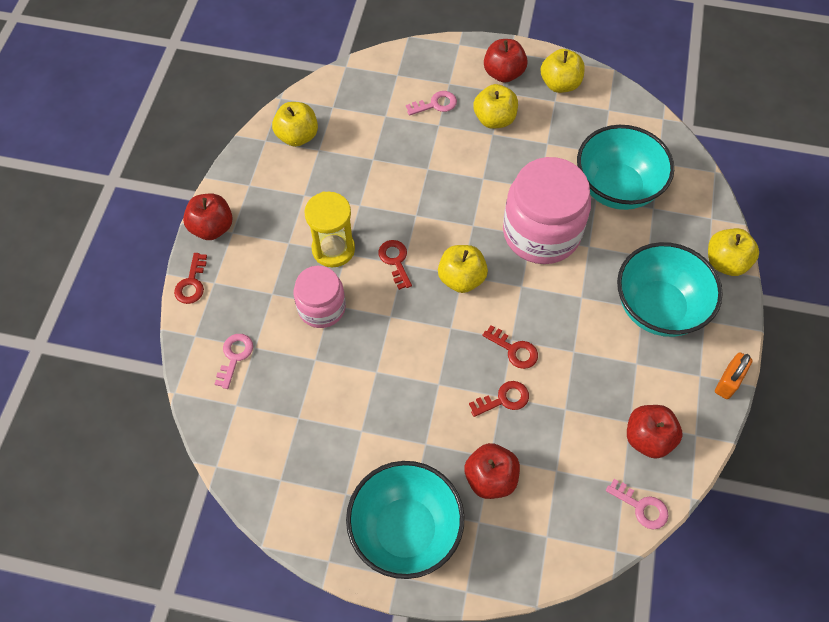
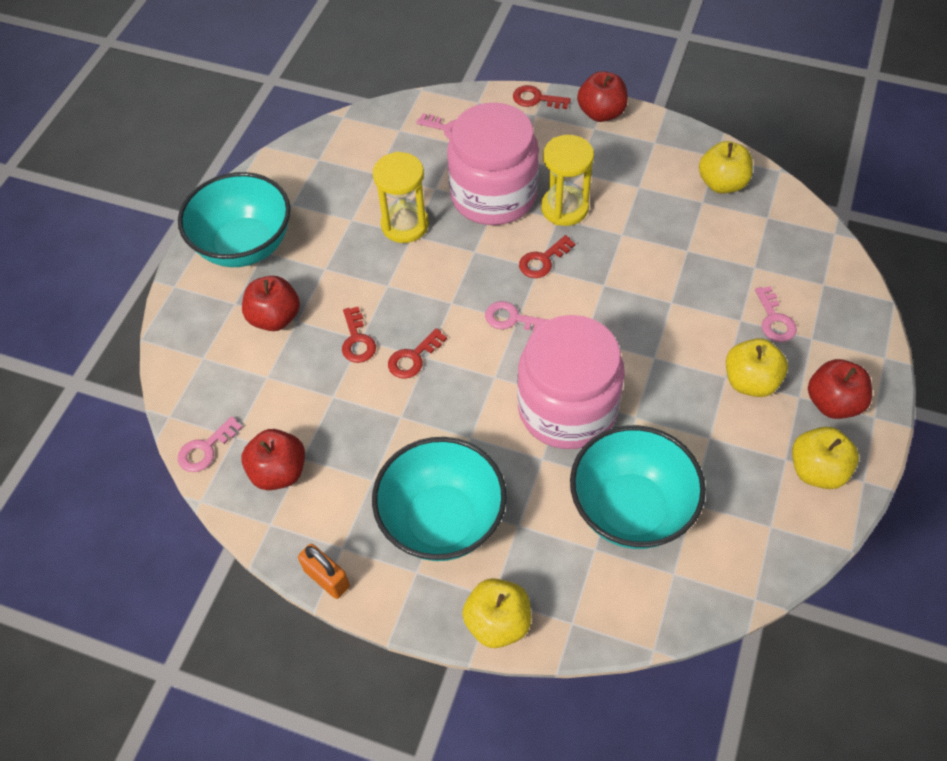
camera: 100 degrees right, 5 degrees down
(321, 308) = (493, 195): pink jar -> pink jar, size x1.70
(364, 380) = (405, 225): none -> yellow hourglass
(395, 261) = (543, 260): red key -> red key turned 150 degrees clockwise
(461, 278) = (512, 319): yellow apple -> pink key

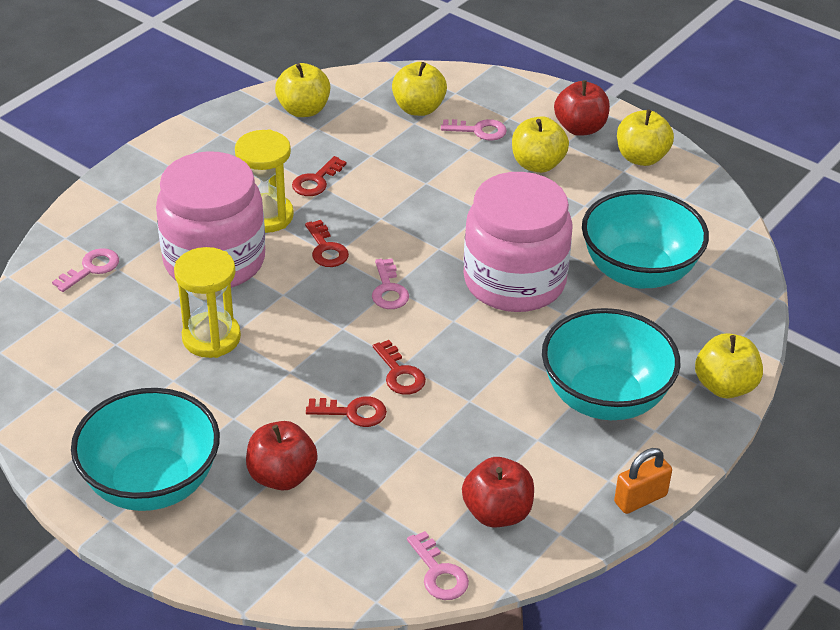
camera: 75 degrees left, 15 degrees down
(512, 319) = (388, 289): pink key -> pink key turned 45 degrees counterclockwise
(536, 99) = (97, 194): red key -> red key (316, 181)
(601, 113) = (153, 156): red apple -> none
(778, 263) = (418, 108): none -> yellow apple

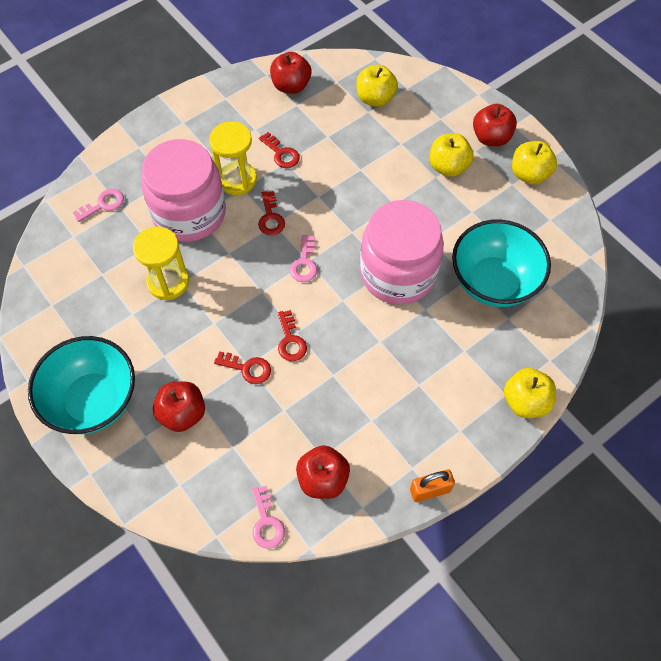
camera: 15 degrees right, 20 degrees up
(303, 110) = (291, 86): yellow apple -> red apple
(316, 181) = (281, 153): red key -> red key turned 90 degrees counterclockwise
(479, 130) = (414, 127): pink key -> none
(604, 398) = (432, 393): turquoise bowl -> none

